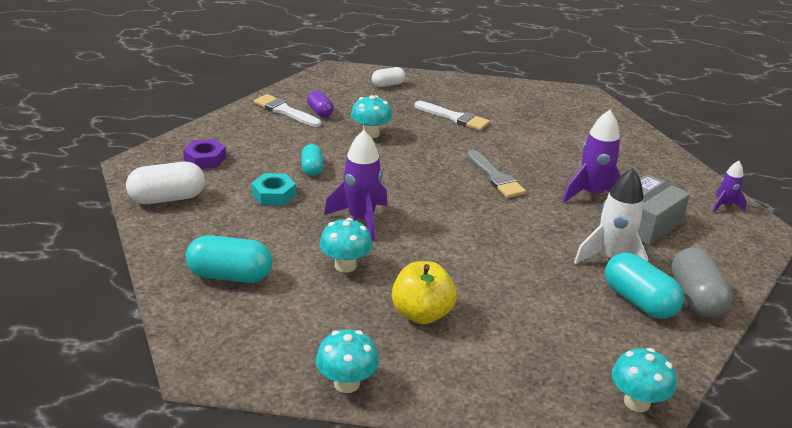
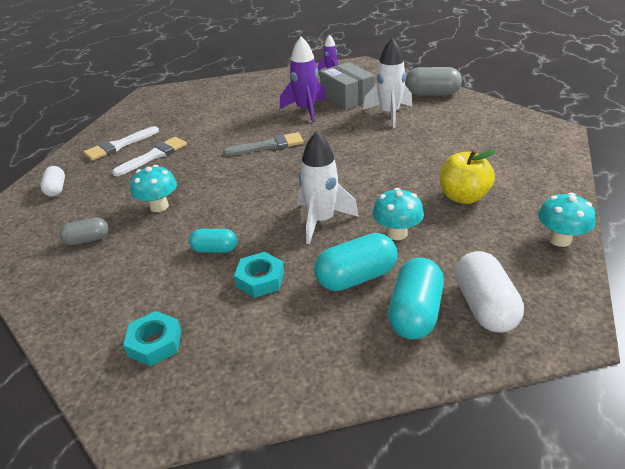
camera: 75 degrees left, 5 degrees up
(167, 198) = (244, 379): white capsule -> white capsule (484, 306)
(205, 159) = (155, 343): purple nut -> turquoise nut
(284, 111) = (66, 268): white brush -> white brush (119, 145)
(320, 112) = (87, 240): purple capsule -> grey capsule
(361, 219) = (321, 220): purple rocket -> white rocket
(636, 402) = (538, 126): turquoise mushroom -> none
(639, 301) = (437, 111): turquoise capsule -> turquoise capsule (356, 277)

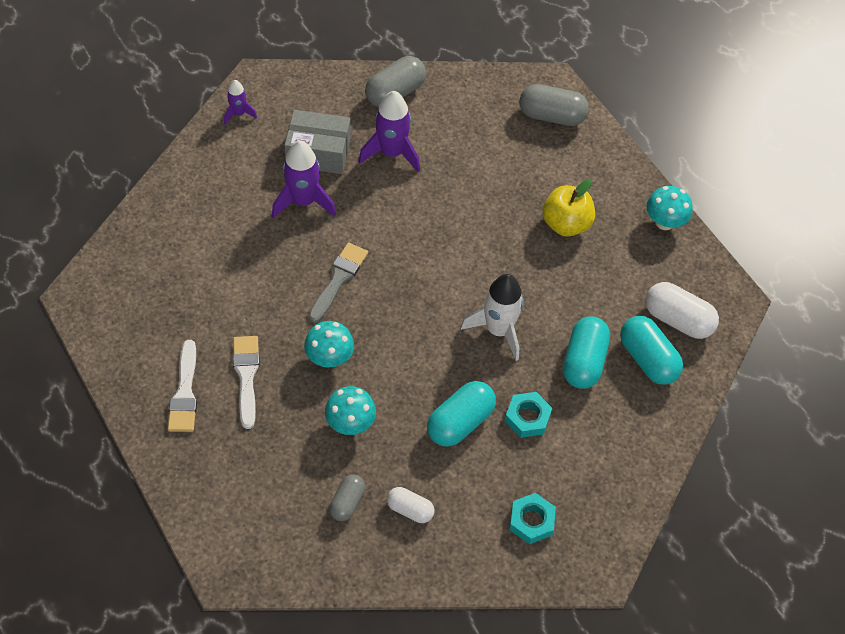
camera: 55 degrees left, 20 degrees up
(56, 189) = (219, 488): white capsule -> white capsule (410, 509)
(215, 249) = (460, 422): turquoise capsule -> turquoise capsule, size x1.67
(389, 114) = (392, 153): white rocket -> purple rocket
(396, 233) = (563, 299): turquoise mushroom -> turquoise mushroom (329, 358)
(533, 143) = (551, 116): none -> grey capsule

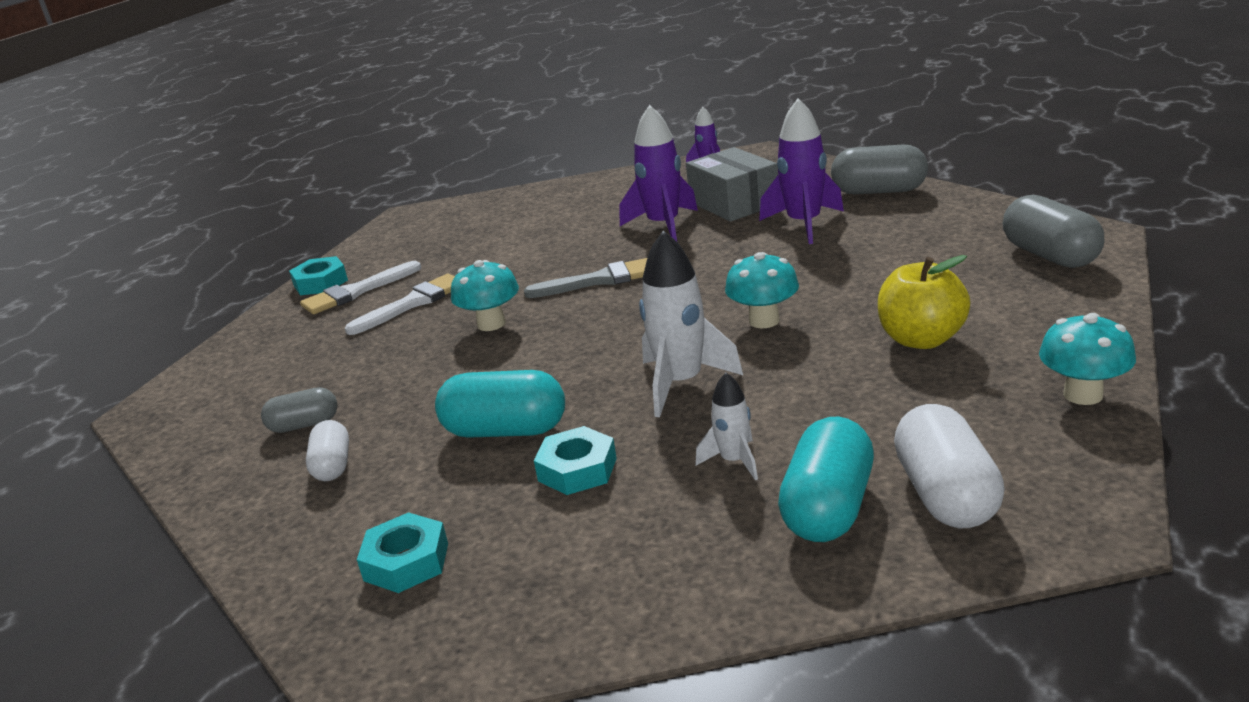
camera: 60 degrees right, 30 degrees down
(139, 403) = (320, 283): none -> turquoise nut
(350, 423) = (418, 374): turquoise mushroom -> turquoise mushroom (764, 321)
(583, 361) = (734, 461): turquoise capsule -> white rocket

